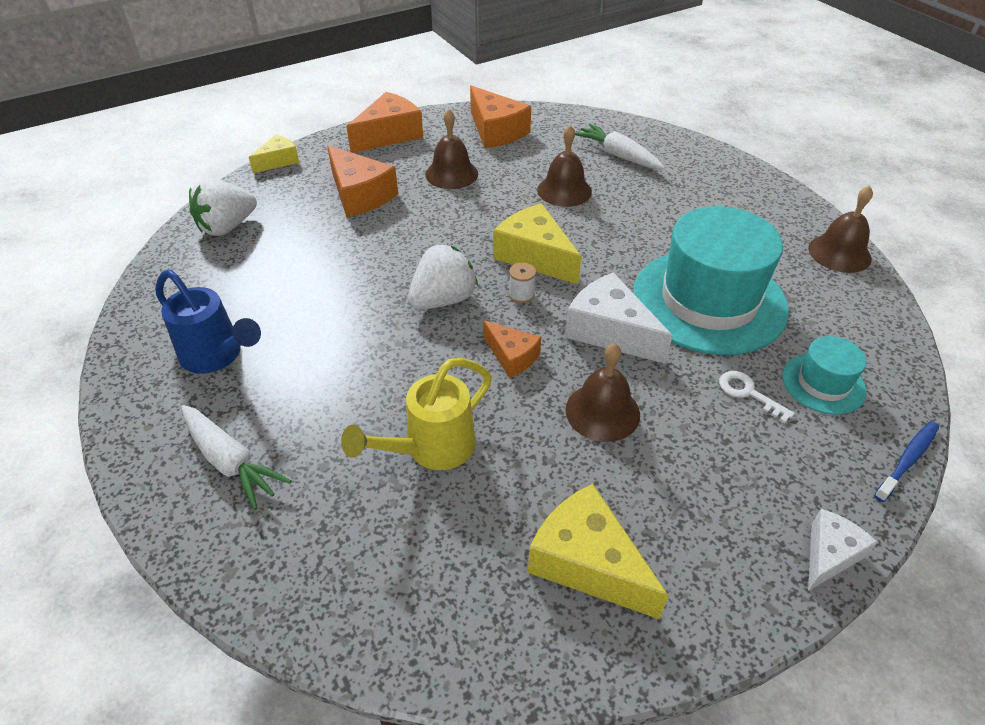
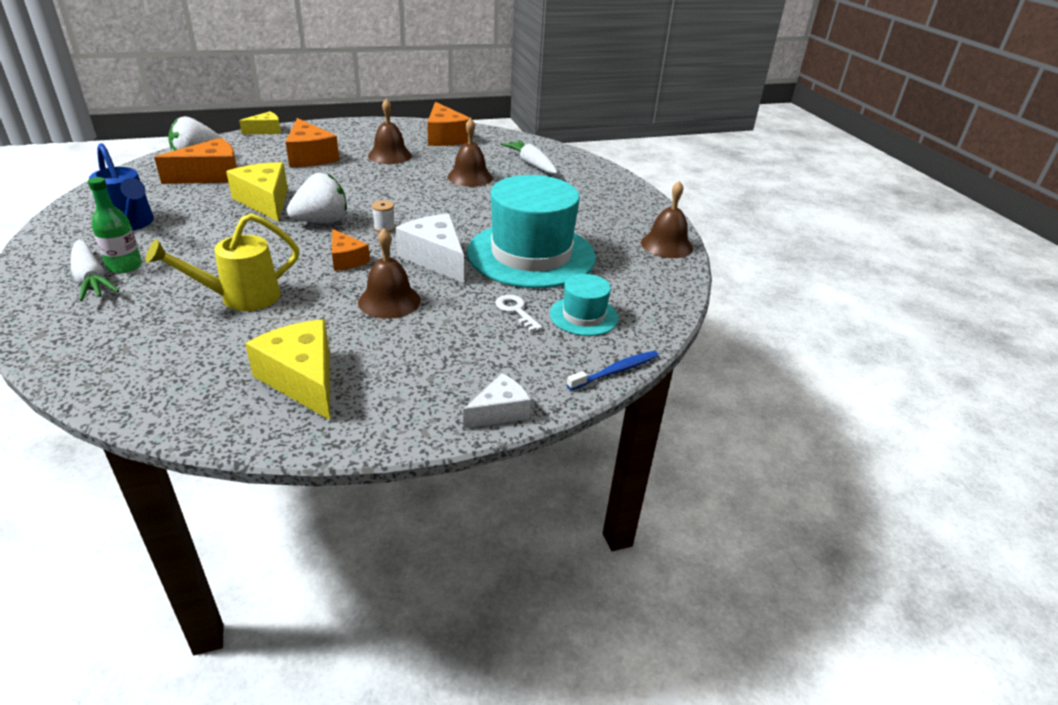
camera: 10 degrees right, 10 degrees down
(257, 429) = (125, 266): none -> green bottle
(389, 135) = (361, 128): orange cheese -> orange cheese (211, 176)
(535, 256) = (414, 209): yellow cheese -> yellow cheese (265, 201)

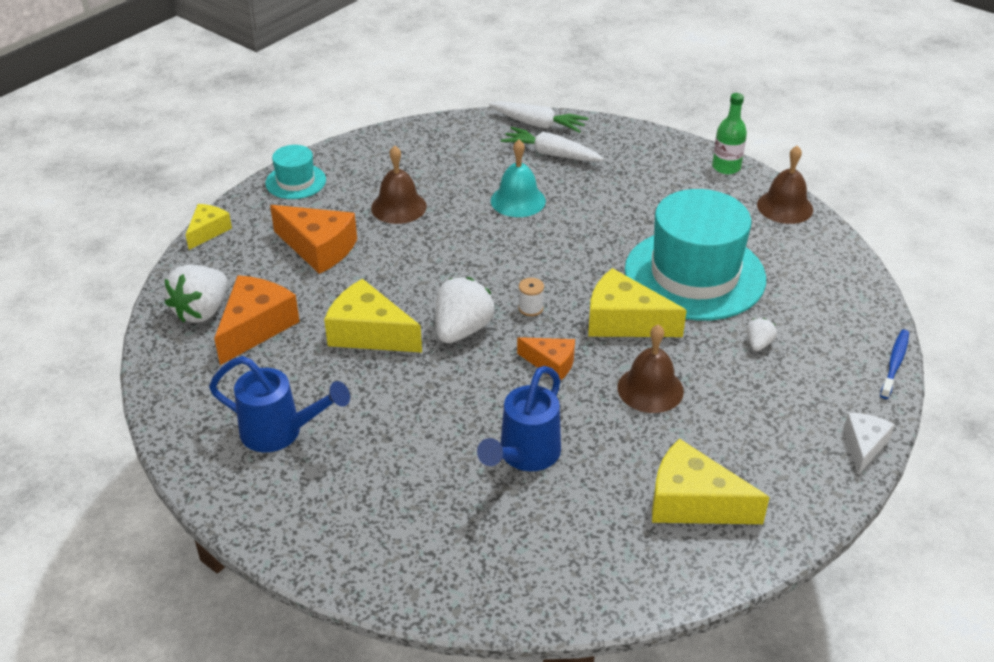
camera: 30 degrees left, 5 degrees up
(91, 279) = (356, 513): white carrot -> white carrot (538, 124)
(125, 266) = (362, 482): green bottle -> green bottle (726, 167)
(240, 298) = (524, 456): yellow watering can -> blue watering can
(435, 258) = (624, 321): white cheese -> yellow cheese
(445, 137) = (417, 152): orange cheese -> none
(470, 177) = (518, 200): brown bell -> turquoise bell
(516, 311) = (758, 344): white key -> white strawberry
(583, 316) = (813, 321): turquoise hat -> turquoise hat (295, 181)

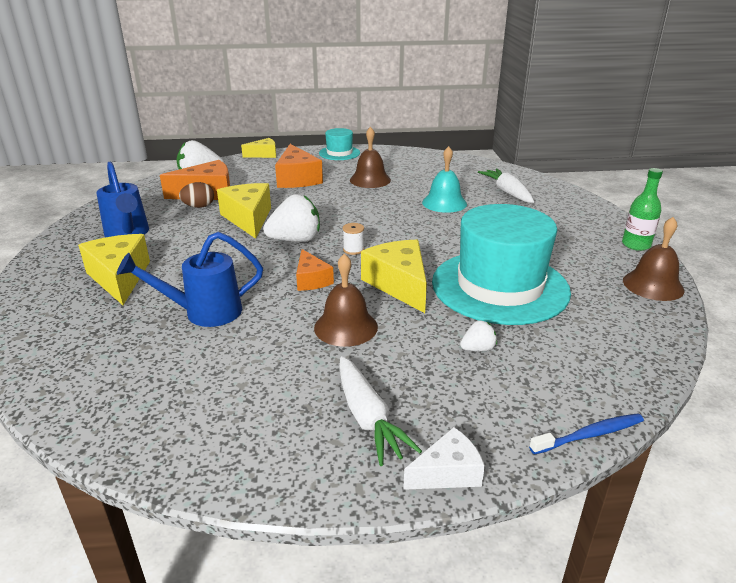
camera: 45 degrees right, 10 degrees down
(284, 350) = (199, 206): none -> brown egg
(538, 124) = (523, 178): white carrot -> white carrot (368, 418)
(693, 502) = (243, 407): yellow cheese -> yellow cheese (120, 277)

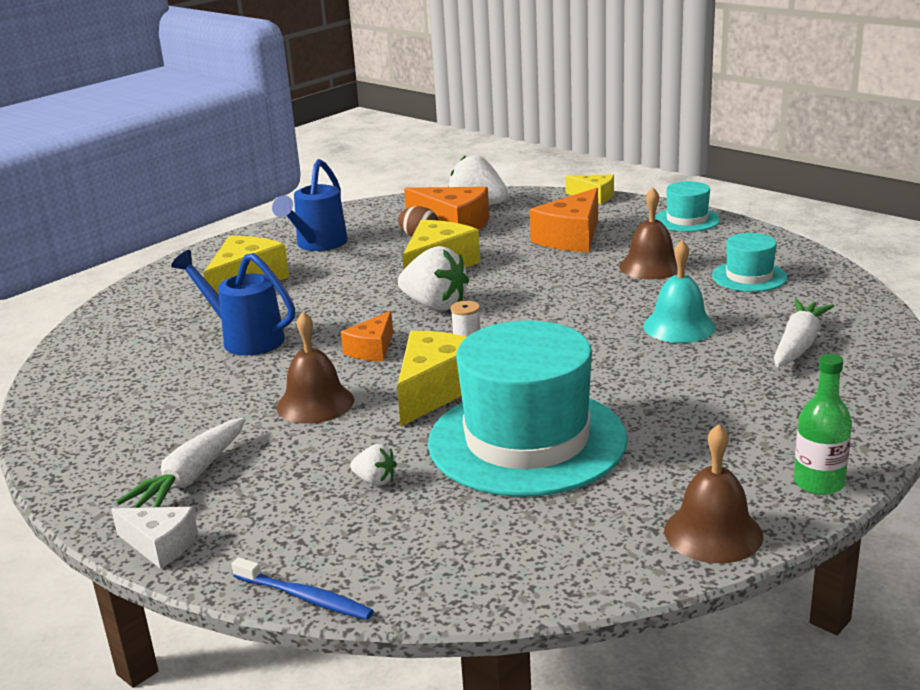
camera: 50 degrees right, 5 degrees down
(424, 170) = (749, 277): none -> turquoise hat

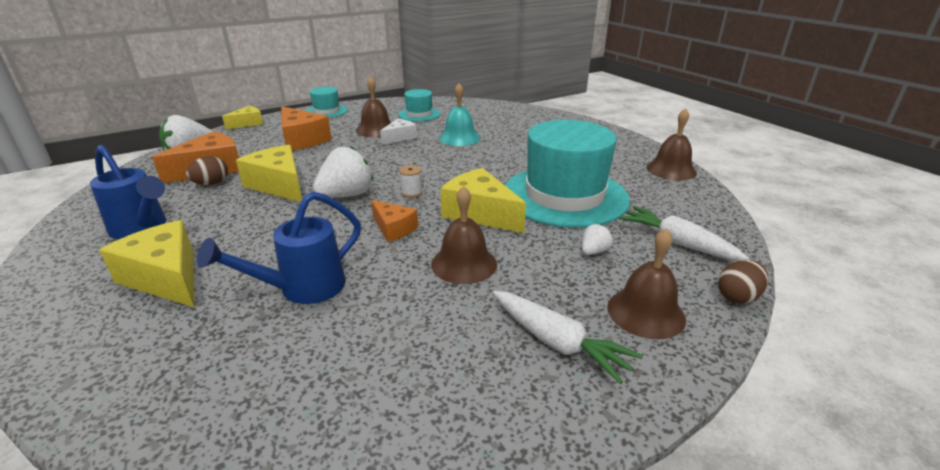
camera: 75 degrees left, 5 degrees up
(160, 545) = (668, 369): white cheese -> white cheese (399, 138)
(253, 527) = (646, 312): none -> brown bell
(304, 597) = (737, 297): blue toothbrush -> brown egg
(798, 345) = (504, 121): white carrot -> white carrot (677, 243)
(818, 483) = (632, 143): green bottle -> none

